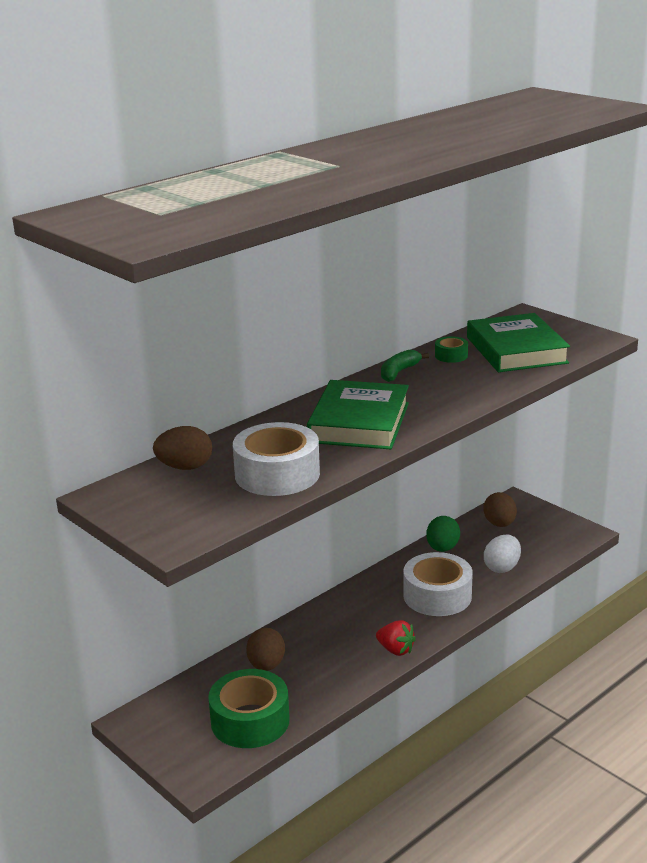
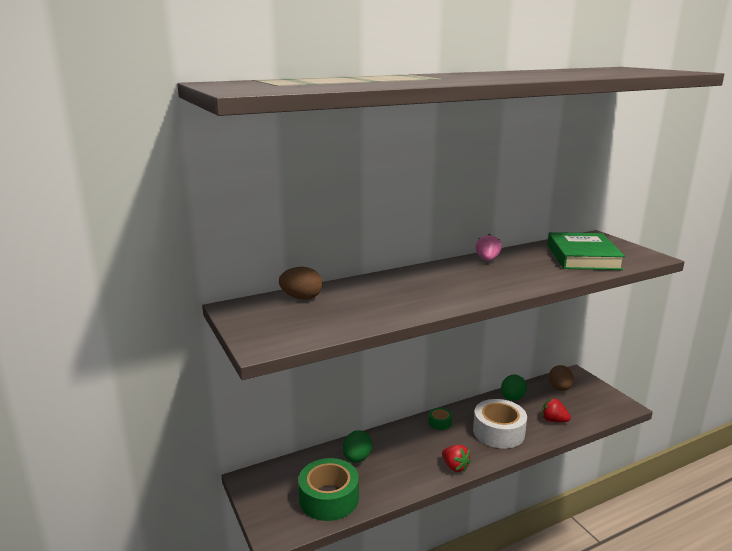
camera: 15 degrees right, 5 degrees down
(266, 665) = (357, 458): brown egg -> green egg
(277, 474) = (364, 312): white tape -> none
(359, 422) = (443, 287): green book -> none
(399, 372) = (487, 260): green banana -> pink strawberry
(451, 356) = (531, 254): green tape -> green tape (440, 422)
(502, 567) = (553, 420): white egg -> red strawberry

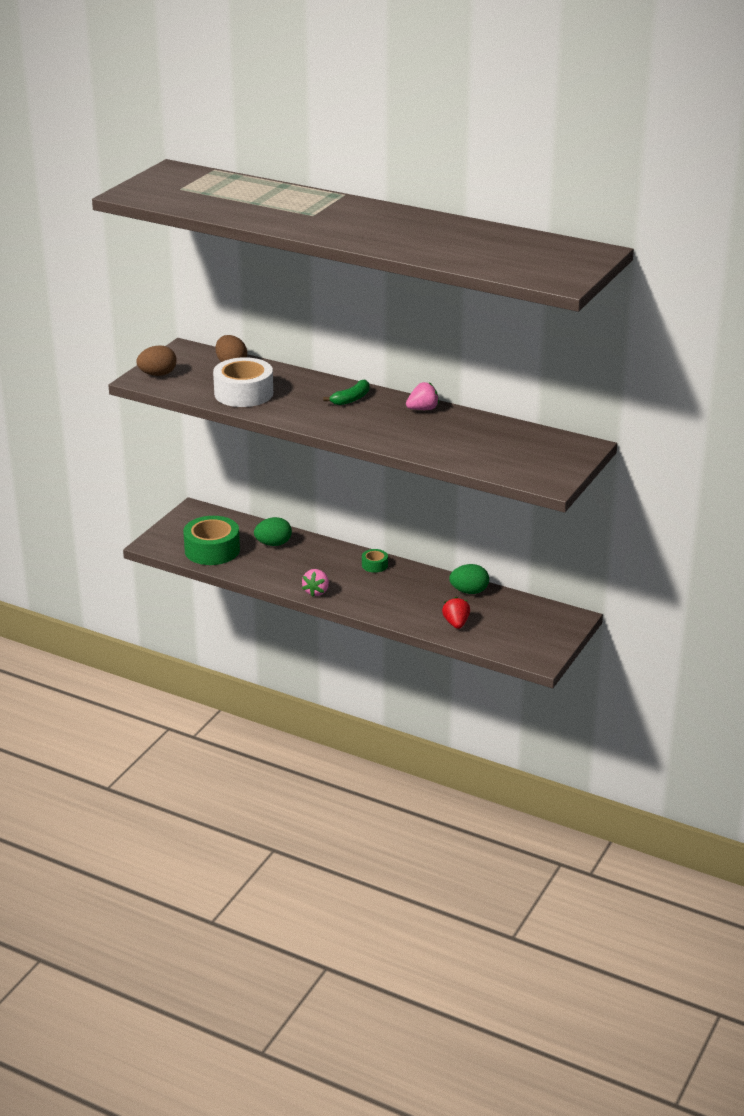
camera: 55 degrees right, 10 degrees up
(439, 275) = (351, 399): none -> green banana
(455, 467) = (316, 591): red strawberry -> pink strawberry
(498, 432) = (397, 599): white tape -> white tape (243, 393)
(559, 388) = (527, 614): brown egg -> brown egg (158, 374)
(582, 257) = (498, 450): green book -> none

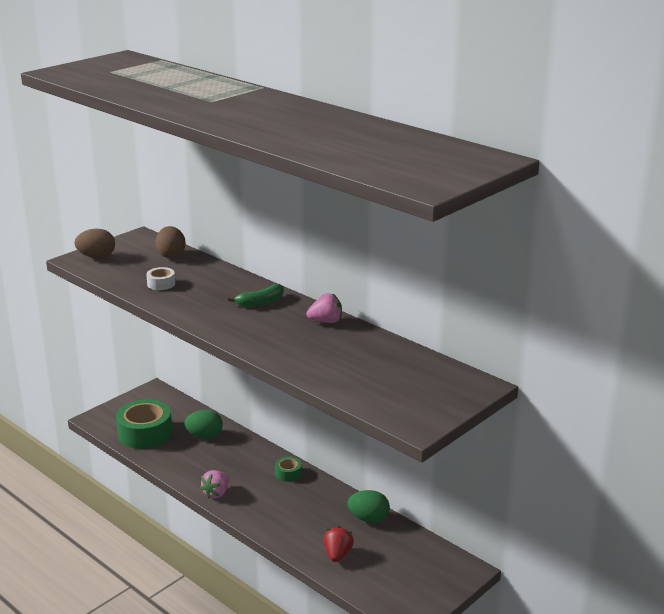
camera: 15 degrees right, 5 degrees down
(243, 393) = (161, 284): white tape -> white tape, size x0.47

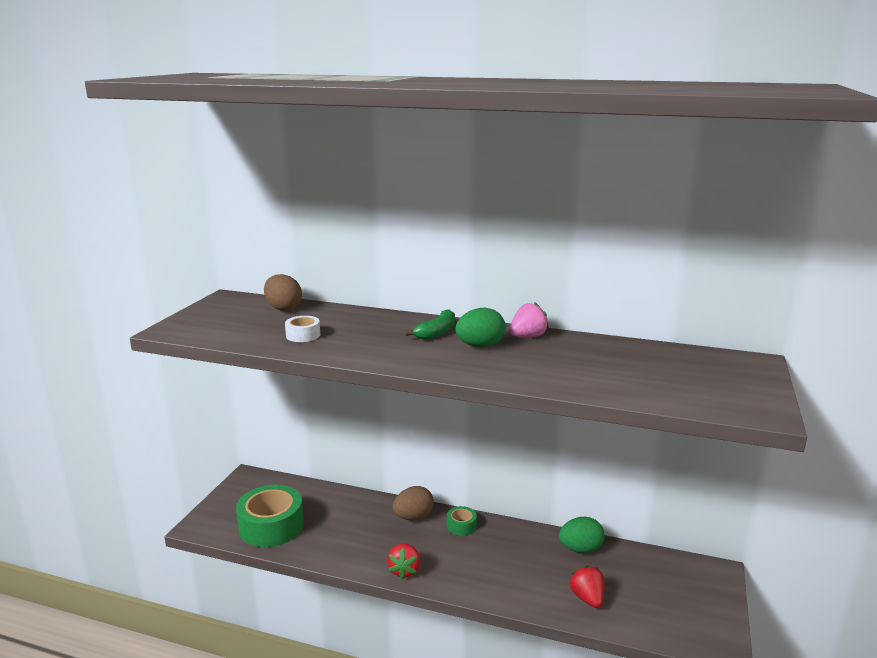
camera: 25 degrees left, 5 degrees down
(97, 257) = (194, 323): brown egg -> brown egg (413, 517)
(204, 435) = (341, 510): green egg -> green egg (480, 346)
(216, 493) = (404, 570): pink strawberry -> red strawberry

